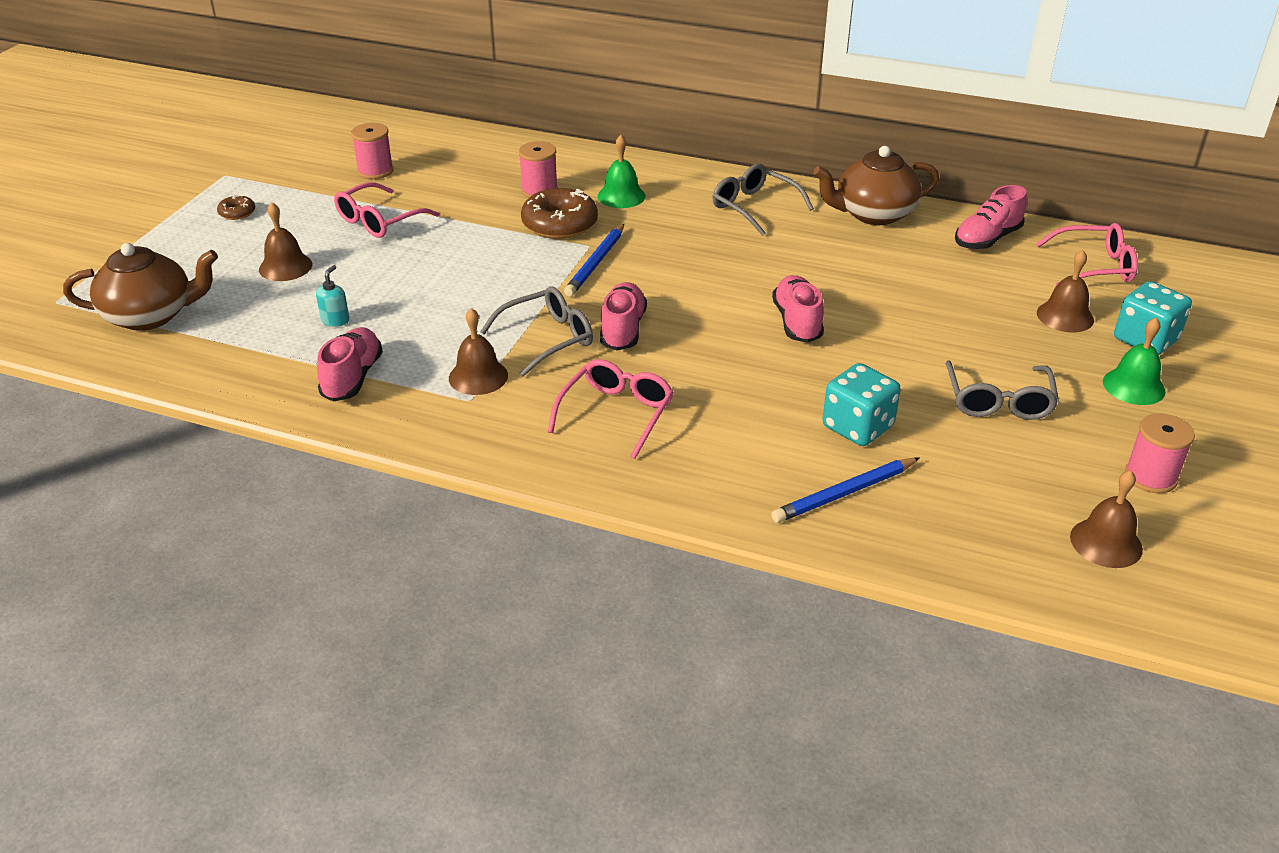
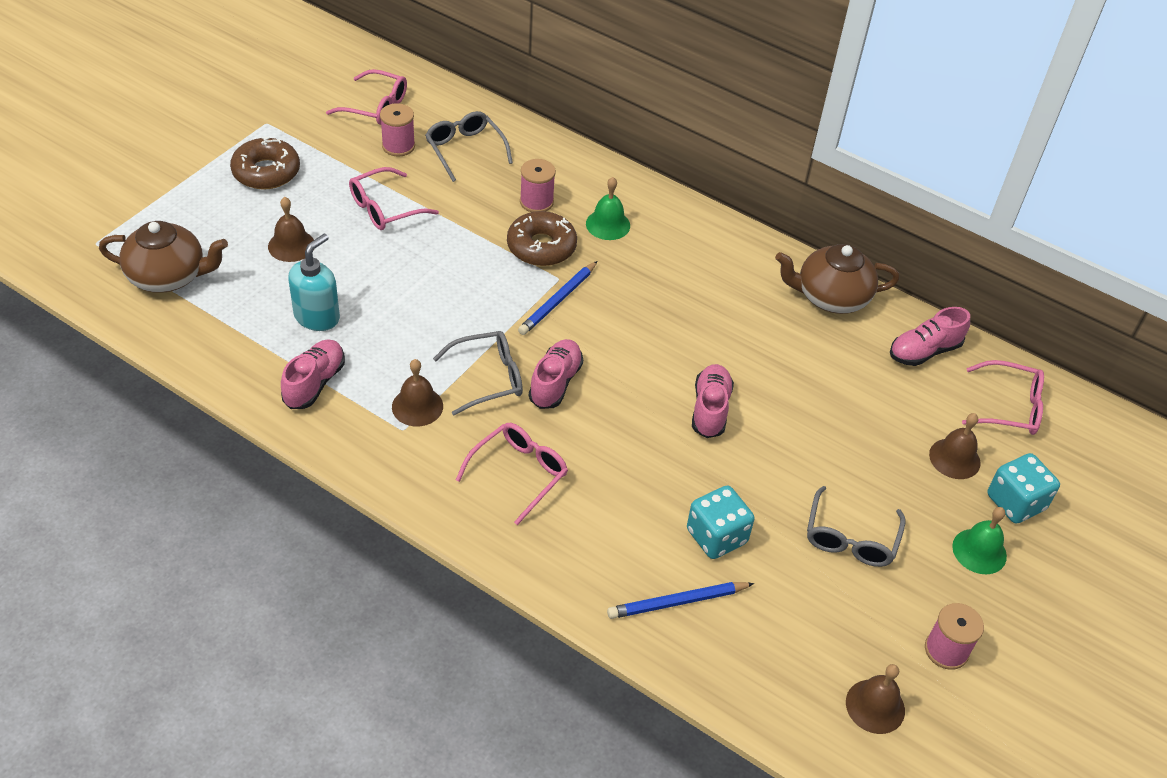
camera: 10 degrees right, 10 degrees up
(237, 213) = (266, 172): brown donut -> brown donut, size x2.05
(335, 320) = (317, 317): turquoise soap dispenser -> turquoise soap dispenser, size x1.91
(340, 145) = (376, 107): none -> pink glasses
(754, 207) = (724, 264): grey glasses -> grey glasses (465, 150)

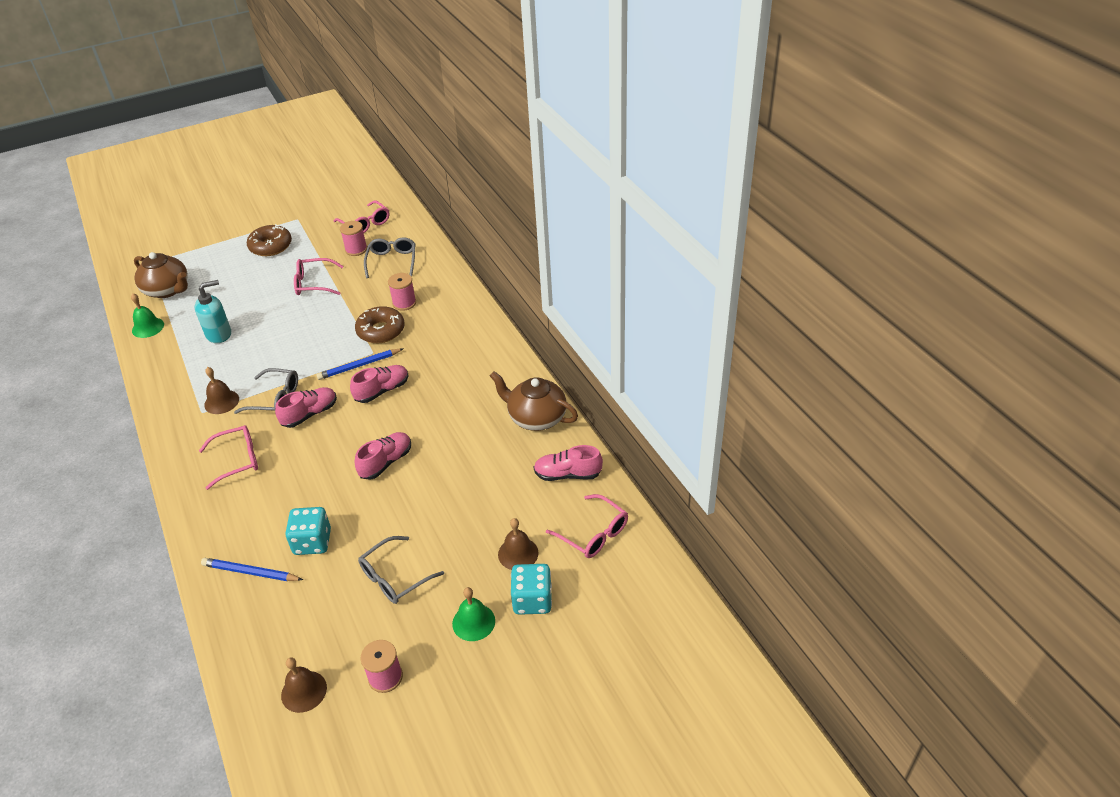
camera: 35 degrees right, 5 degrees down
(291, 245) = (244, 290): brown bell -> none
(314, 383) = (182, 371): pink shoe -> pink shoe (382, 391)
(608, 224) = (434, 329): green bell -> green bell (148, 327)

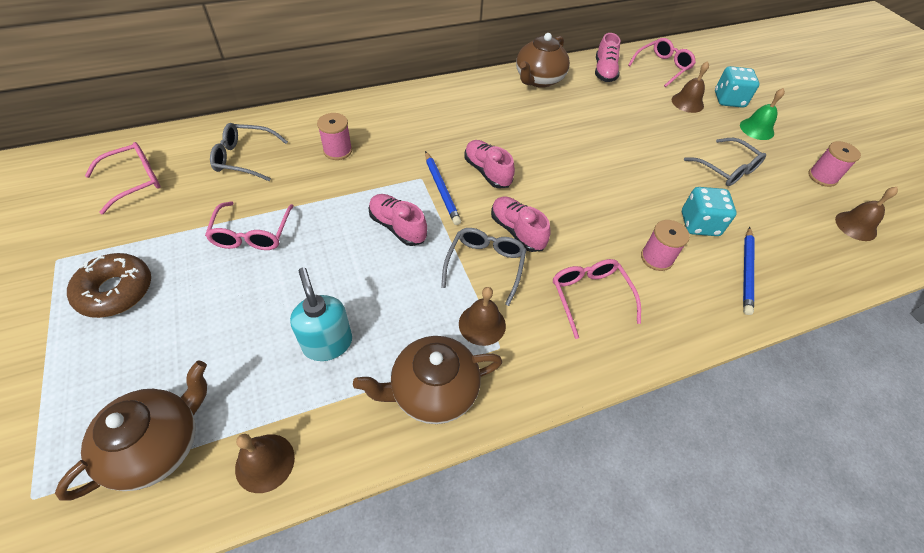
camera: 90 degrees left, 10 degrees up
(148, 327) = (265, 462): green bell -> brown bell
(175, 384) = (433, 391): none -> brown teapot
(356, 249) = (194, 191): pink spool -> pink spool (656, 258)
(381, 331) = (383, 171): brown donut -> none
(386, 462) = (592, 171): pink shoe -> pink shoe (397, 227)

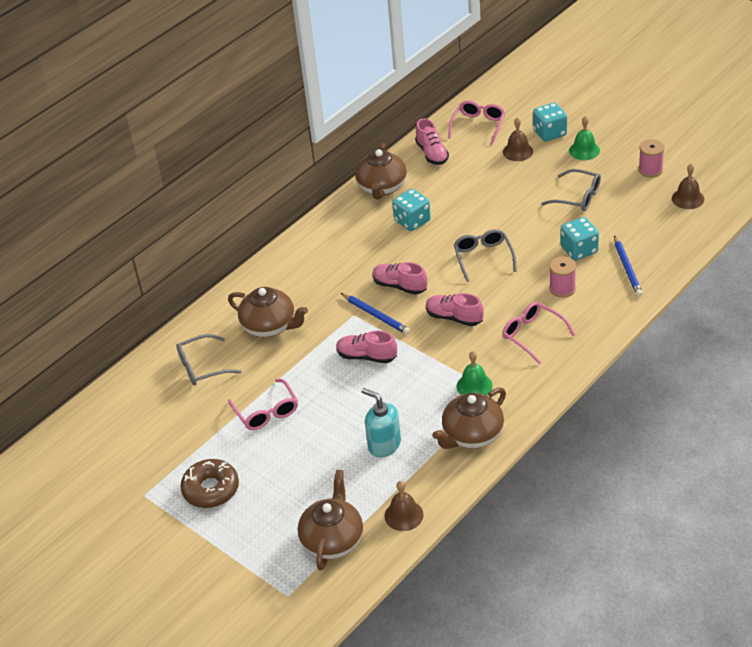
camera: 20 degrees left, 10 degrees down
(134, 181) = (136, 423): pink glasses -> none
(338, 151) = (270, 326): pink spool -> brown teapot
(482, 324) = (474, 386): brown bell -> green bell
(485, 265) = (449, 350): grey glasses -> grey glasses (483, 257)
(545, 118) = (412, 221): none -> turquoise dice

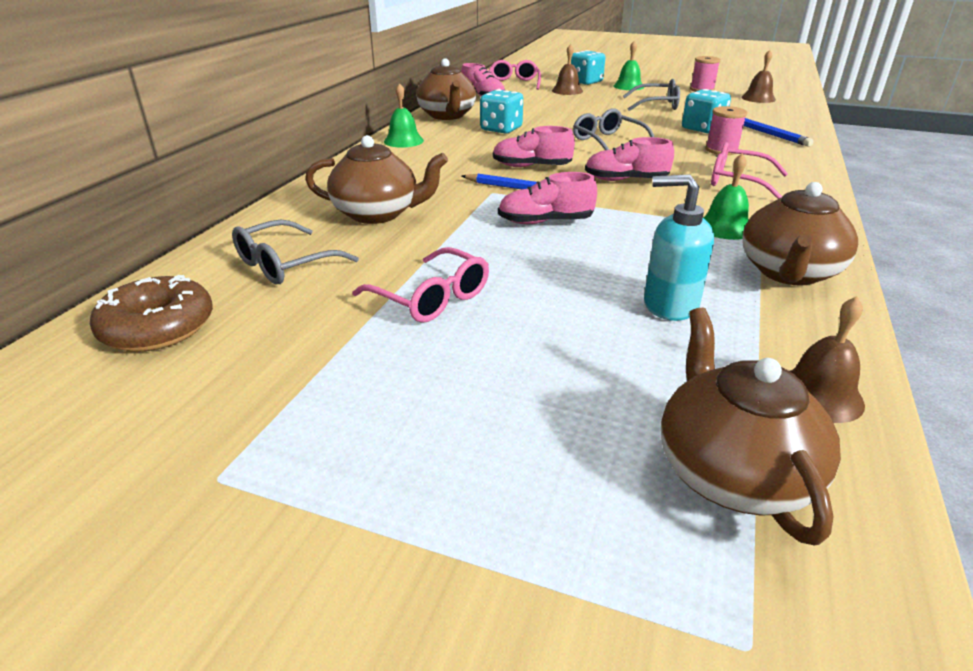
camera: 25 degrees left, 10 degrees down
(211, 489) = (383, 432): brown donut -> brown donut (158, 327)
(327, 228) = (403, 141): none -> green bell

